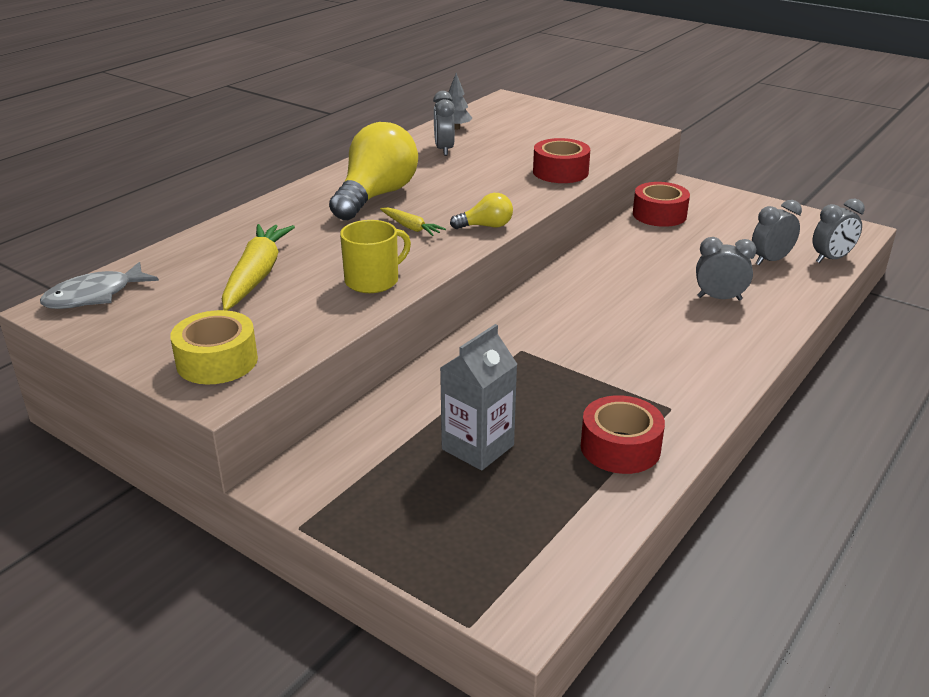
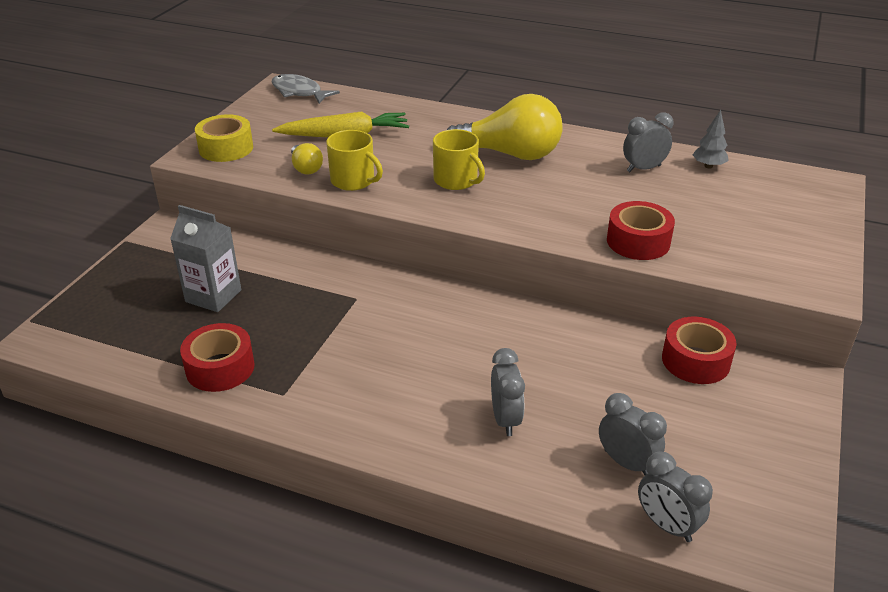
camera: 75 degrees right, 5 degrees up
(410, 227) = (456, 180): yellow carrot -> yellow mug
(486, 226) = (478, 216): yellow light bulb -> yellow light bulb (306, 168)

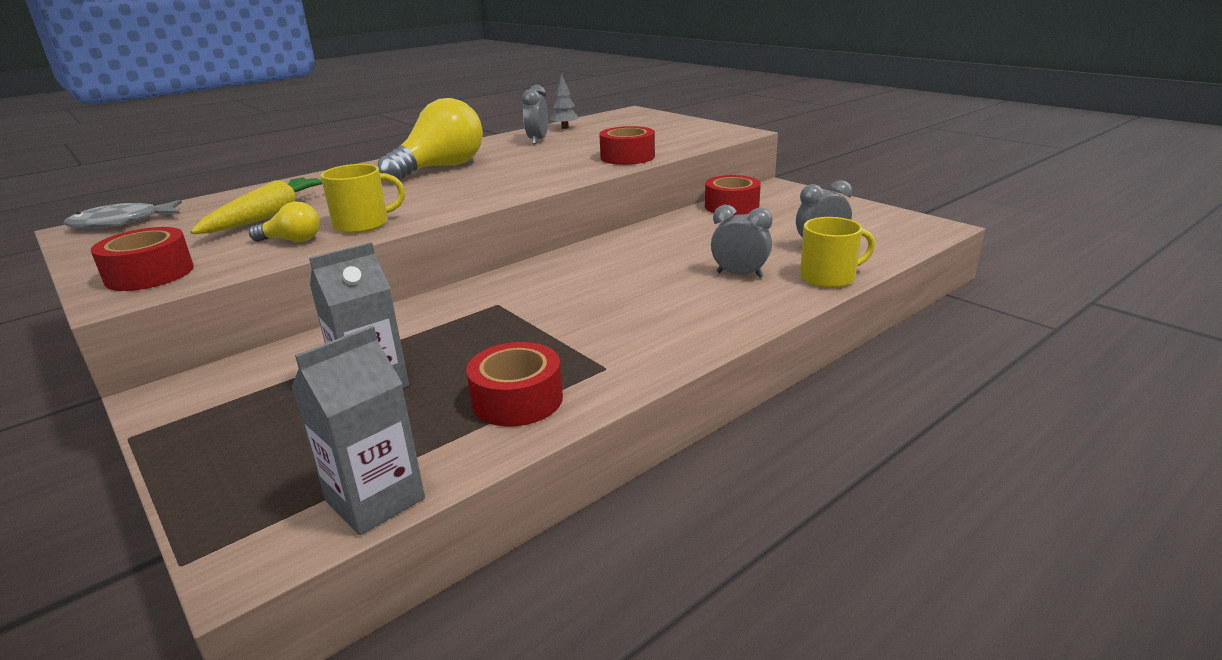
camera: 60 degrees left, 10 degrees down
(95, 358) = (375, 500): none -> grey carton
(226, 148) = (150, 274): yellow tape -> red tape
(456, 180) = (444, 189): yellow mug -> yellow mug (829, 277)
(667, 525) = (890, 249): grey clock -> none

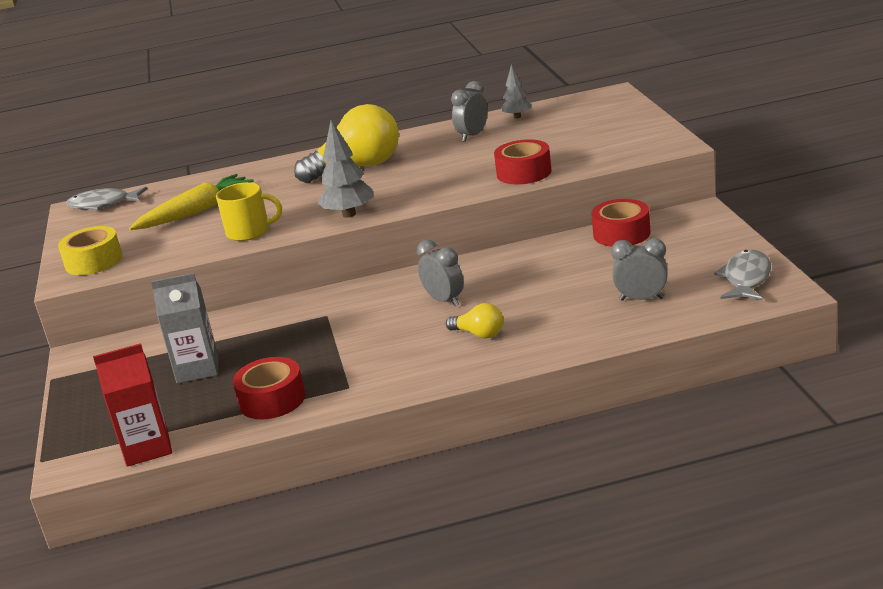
camera: 30 degrees right, 0 degrees up
(150, 274) = (94, 261): red tape -> yellow tape
(292, 240) = (193, 242): yellow light bulb -> yellow light bulb (479, 334)
(375, 500) = (147, 448): grey carton -> red carton
(475, 199) = (349, 214): none -> grey tree
(739, 275) = (534, 319): grey clock -> grey clock (444, 301)
(829, 277) = (605, 335): yellow mug -> none
(888, 222) = (746, 279): none -> grey fish

